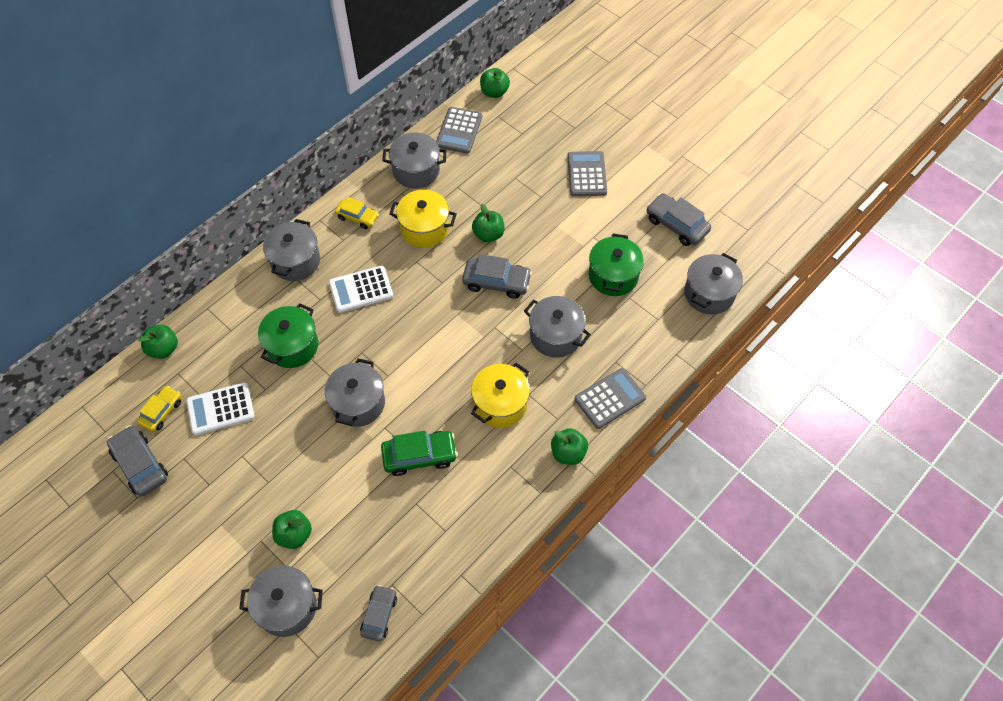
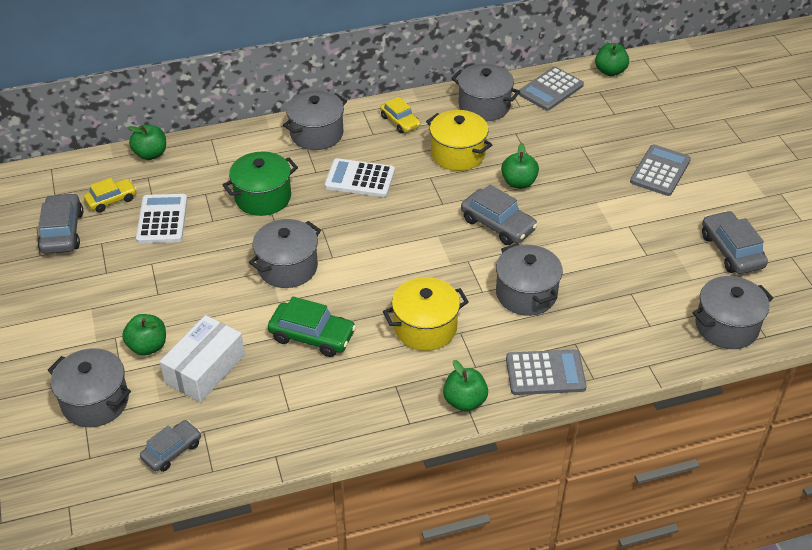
camera: 30 degrees right, 15 degrees down
(220, 409) = (162, 219): white calculator -> white calculator turned 75 degrees clockwise
(355, 530) = (205, 369): none -> white box
(613, 276) = (627, 268): green pot -> none

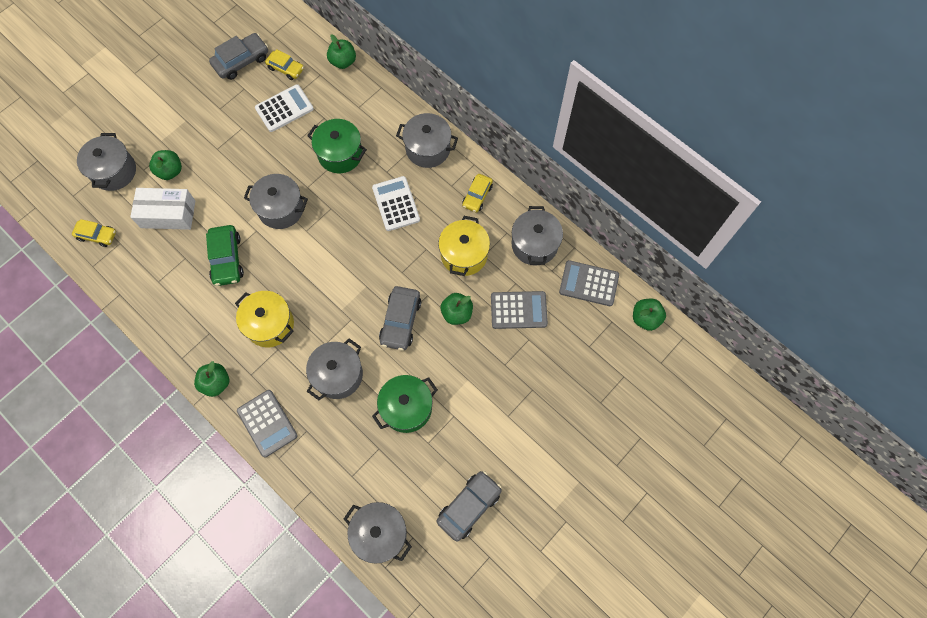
camera: 60 degrees right, 25 degrees up
(172, 451) = (97, 235): grey car -> yellow car
(598, 256) = (406, 408): none -> green pot
(660, 171) = (535, 413): grey calculator -> grey calculator (518, 310)

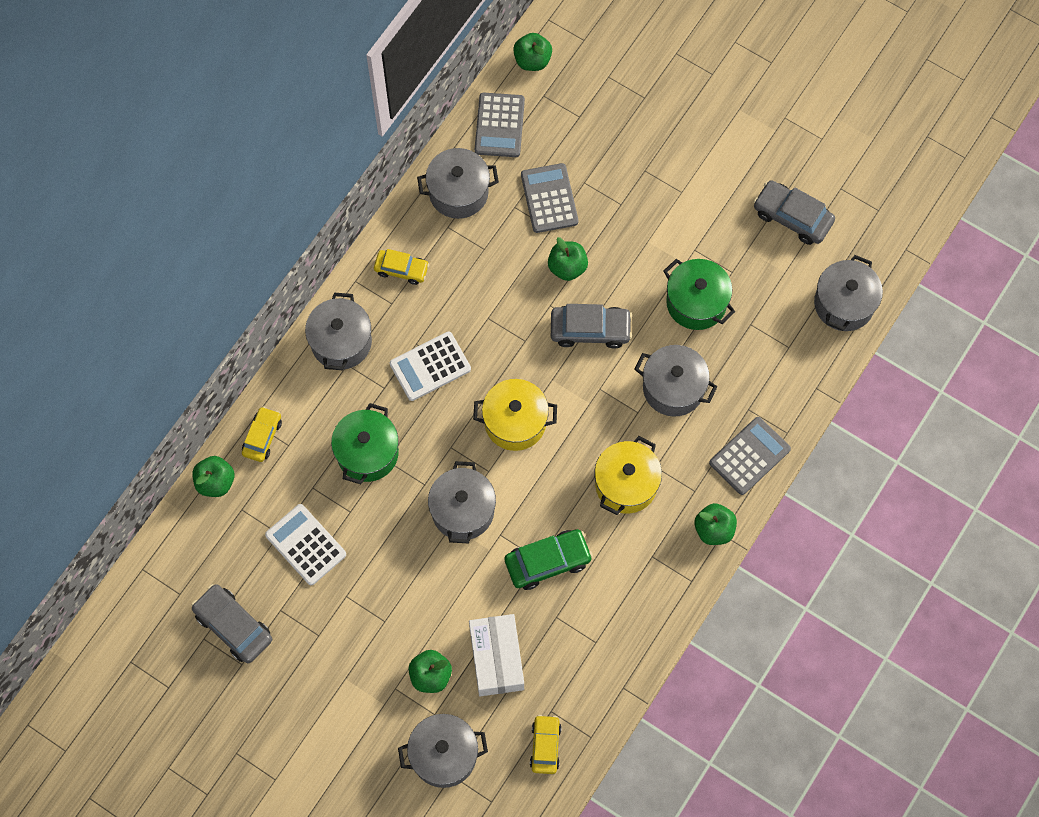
camera: 100 degrees left, 0 degrees up
(286, 68) = (238, 559): yellow car -> yellow car (262, 437)
(464, 254) = (487, 272): yellow pot -> yellow pot (515, 422)

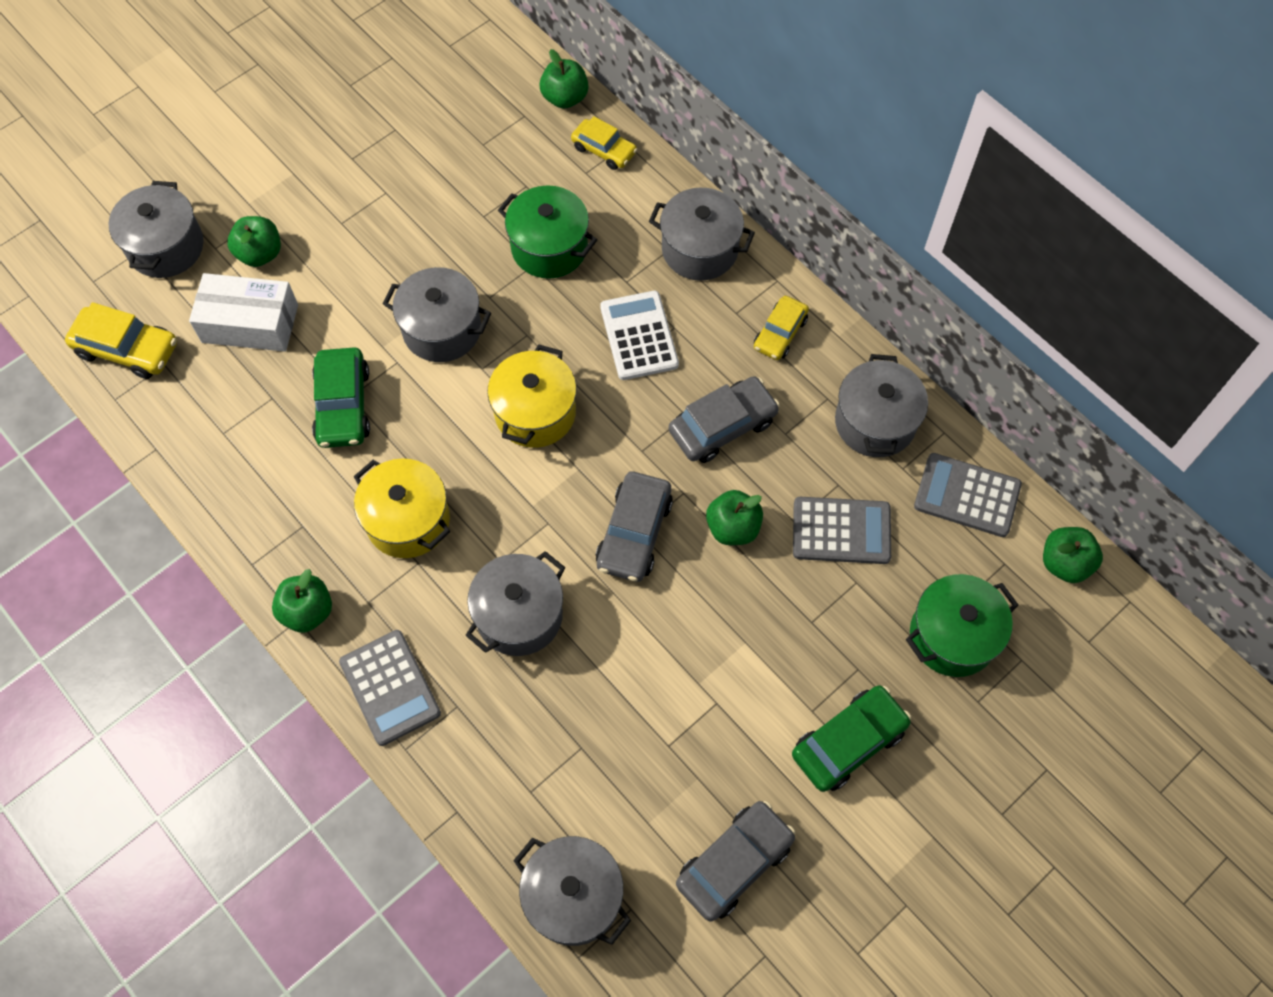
camera: 105 degrees right, 5 degrees down
(233, 626) = (394, 85): grey car -> grey car (722, 426)
(305, 545) = (460, 166): white calculator -> none
(545, 746) = (127, 349): yellow car -> yellow car, size x1.50
(695, 167) = (848, 742): none -> green car
(696, 302) = (635, 682): green pot -> green pot (952, 636)

